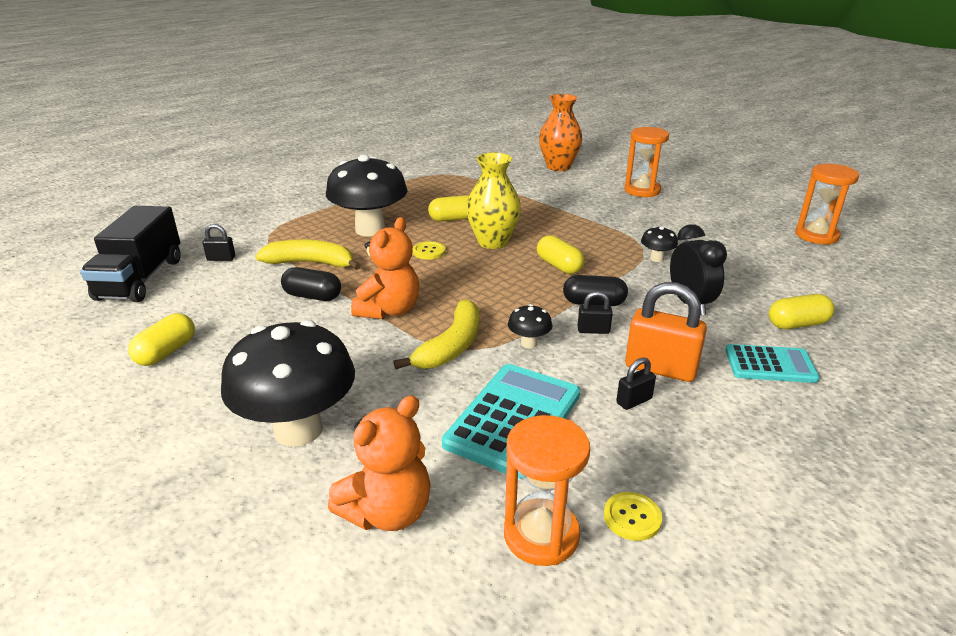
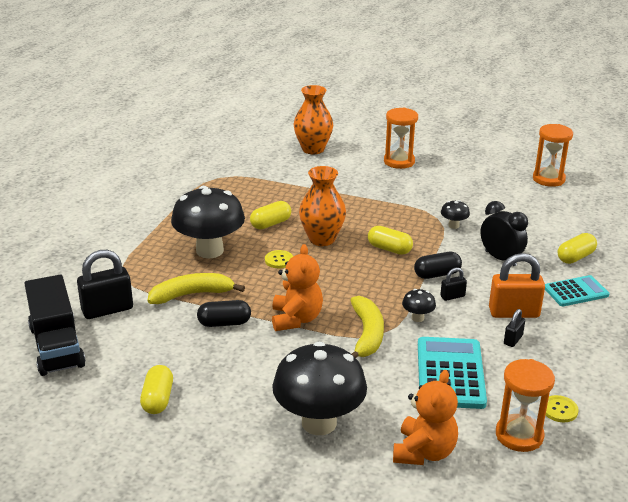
camera: 25 degrees left, 0 degrees up
(221, 258) = (107, 310): black padlock -> black padlock, size x2.00
(493, 242) = (322, 239): yellow vase -> orange vase

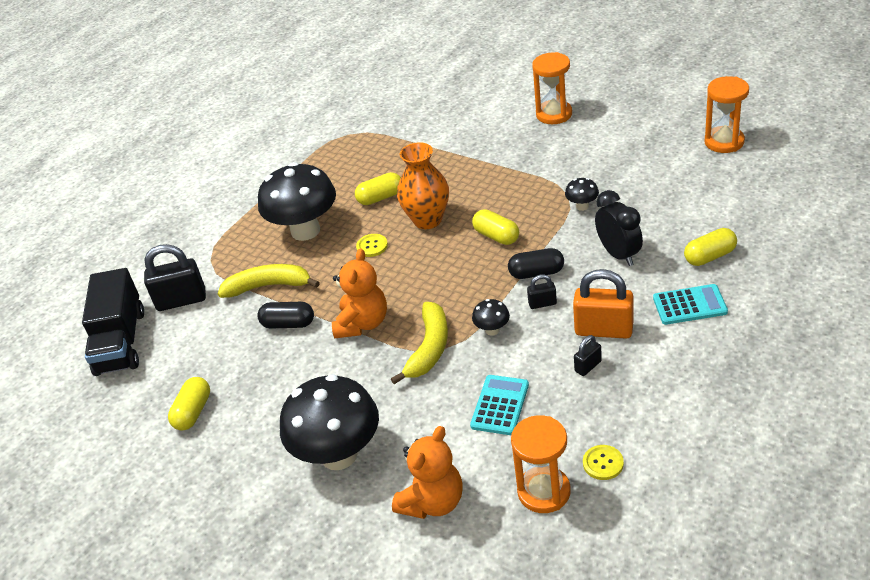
camera: 20 degrees right, 10 degrees up
(313, 149) = (463, 96): orange vase -> none
(450, 373) = (500, 405): turquoise calculator -> turquoise calculator, size x0.63

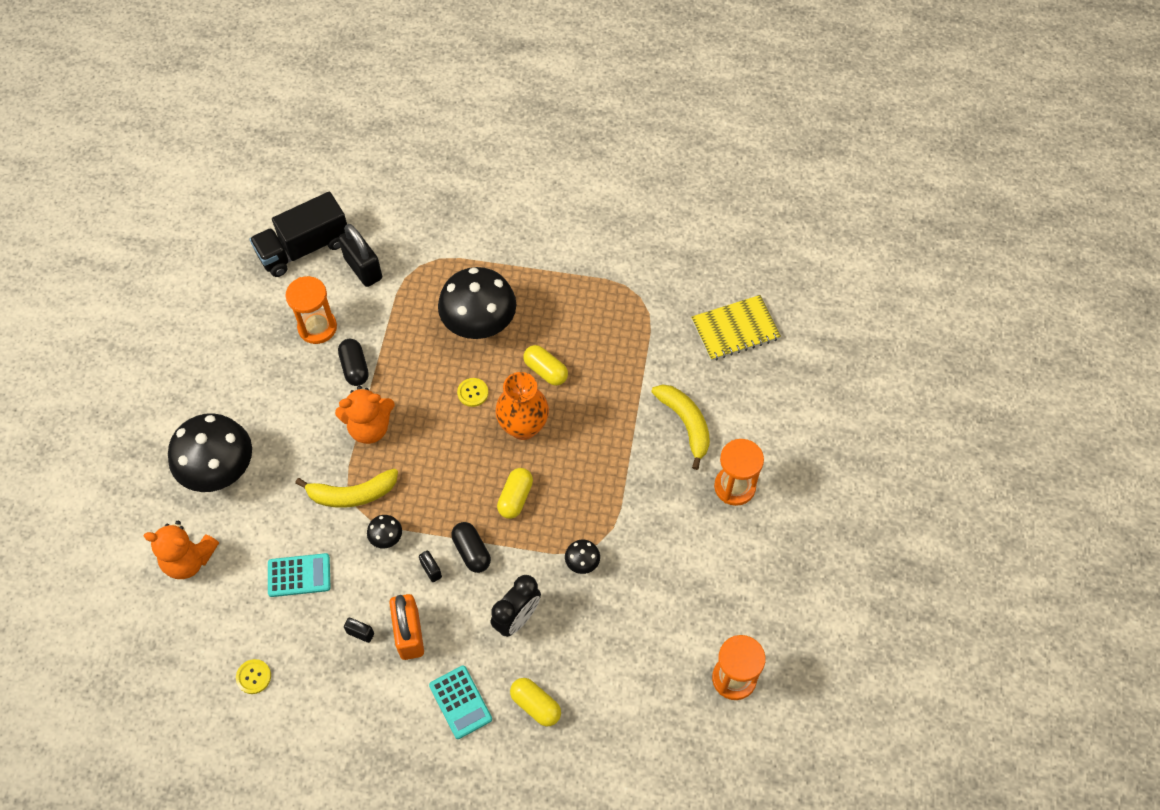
camera: 60 degrees right, 20 degrees up
(193, 412) = (241, 343): yellow capsule -> none
(269, 286) = (398, 330): yellow banana -> yellow banana (685, 424)
(413, 91) = (735, 329): none -> yellow notebook
(544, 491) = (215, 639): orange hourglass -> orange hourglass (317, 327)

